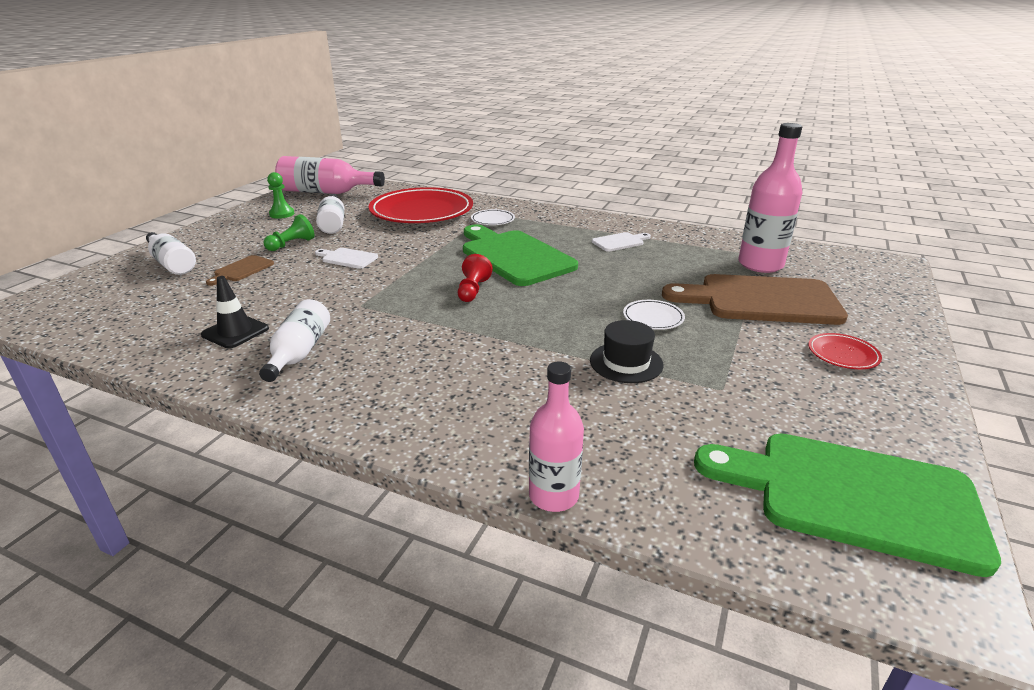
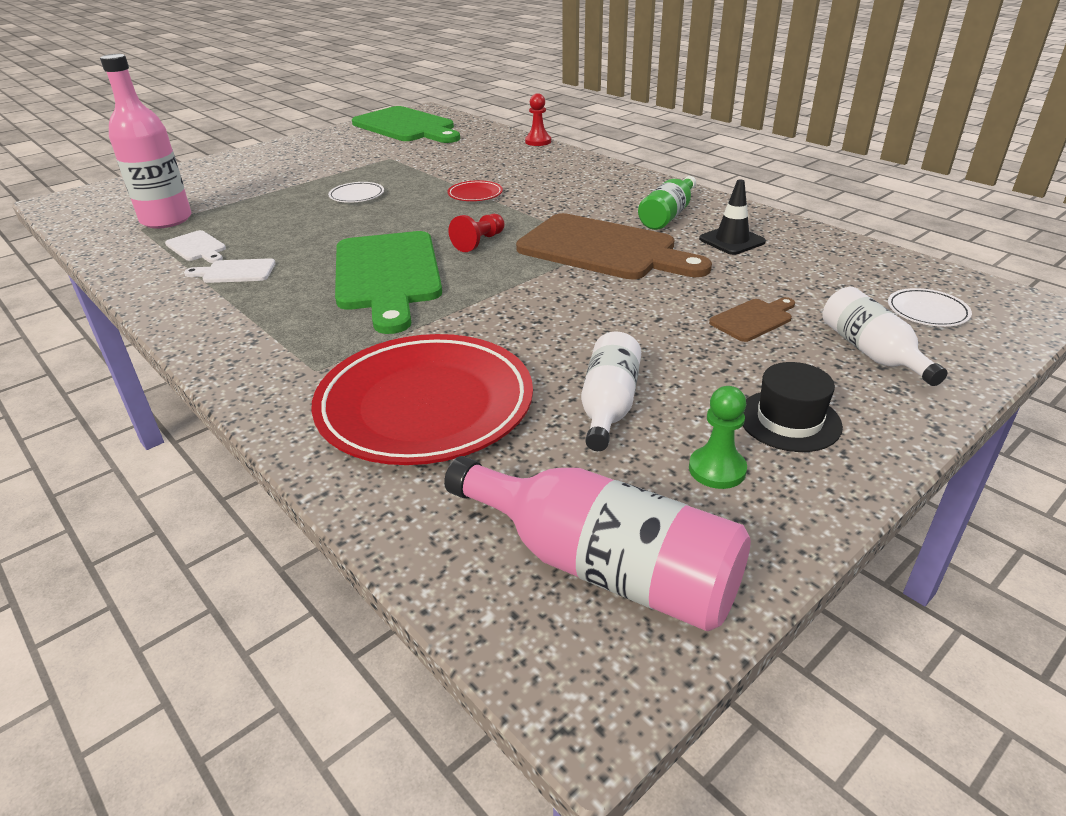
camera: 155 degrees left, 5 degrees up
(291, 244) = (686, 359): green pawn -> none
(299, 353) = (668, 215): white bottle -> green bottle
(347, 258) = (602, 313): white cutting board -> white cutting board (197, 247)
(493, 220) = (331, 351): white plate -> white plate (927, 311)
(553, 495) = (538, 141): pink bottle -> red pawn
(626, 362) = (425, 176): black hat -> black hat (789, 420)
(761, 300) = (247, 194): brown cutting board -> brown cutting board (604, 249)
(843, 354) = (282, 160): red plate -> red plate (475, 194)

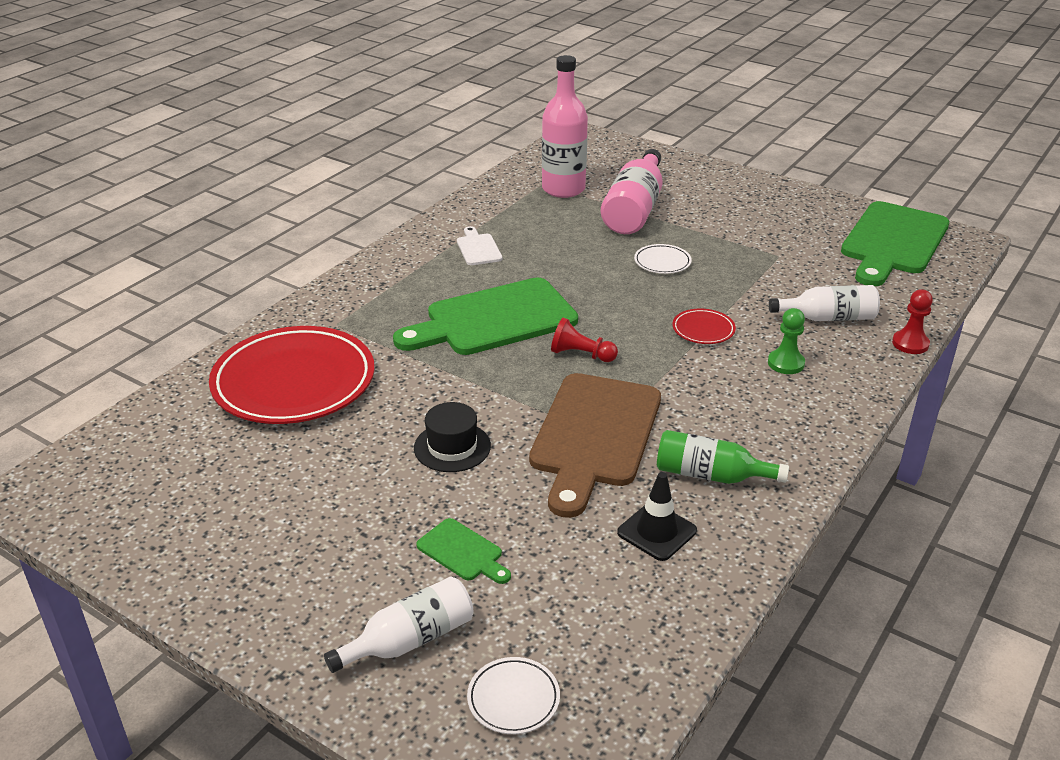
camera: 75 degrees right, 0 degrees up
(197, 247) = (516, 219): white cutting board -> none
(603, 566) = (121, 487): pink bottle -> pink bottle (634, 209)
(608, 405) = (300, 470): white bottle -> white bottle (828, 318)
(717, 469) = (218, 534): green pawn -> green pawn (786, 363)
(753, 319) = (463, 552): brown cutting board -> green cutting board
(789, 420) = (285, 576): black hat -> black hat (452, 447)

